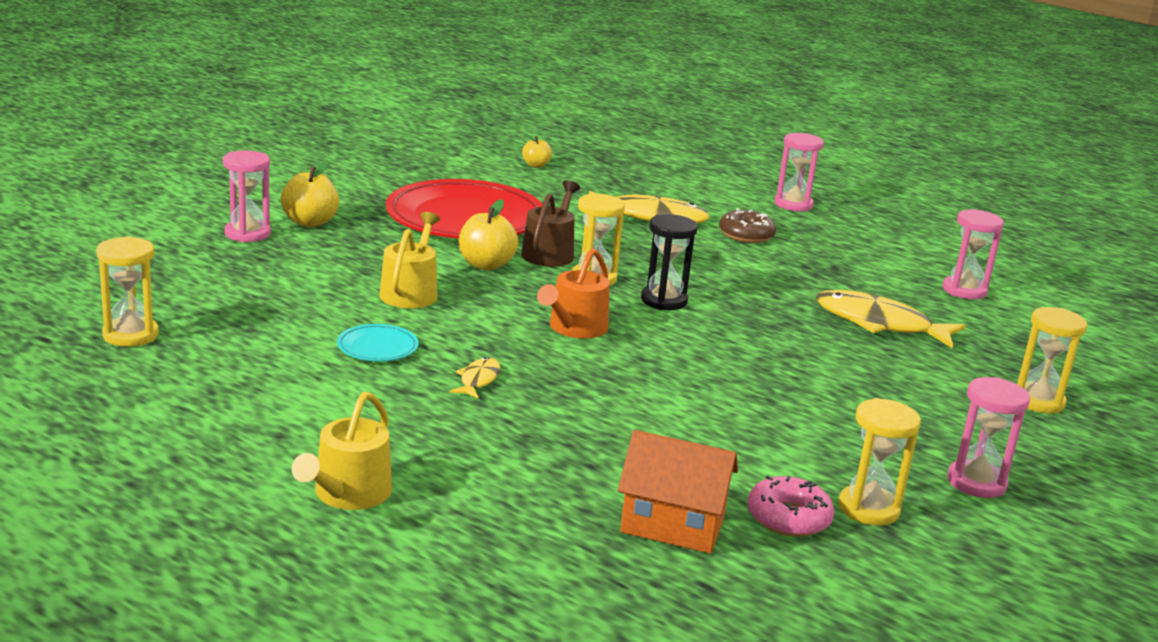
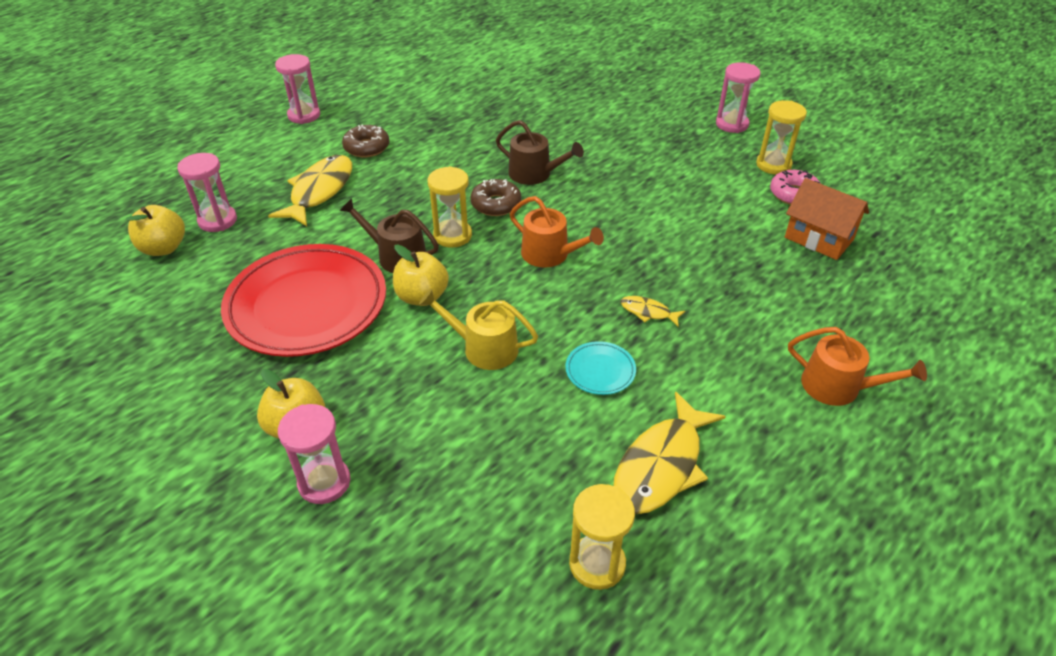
camera: 80 degrees left, 20 degrees up
(348, 494) = (838, 387): yellow watering can -> orange watering can
(536, 165) = (164, 248): yellow apple -> yellow apple, size x1.65
(664, 300) = (496, 204): black hourglass -> brown donut
(672, 525) = (818, 238): orange house -> orange house turned 75 degrees counterclockwise
(740, 324) = (535, 174): none -> brown watering can
(879, 324) = (530, 117): yellow fish -> yellow fish (661, 465)
(964, 290) = (474, 75): pink hourglass -> pink hourglass (217, 220)
(1037, 401) = (630, 84): yellow hourglass -> none

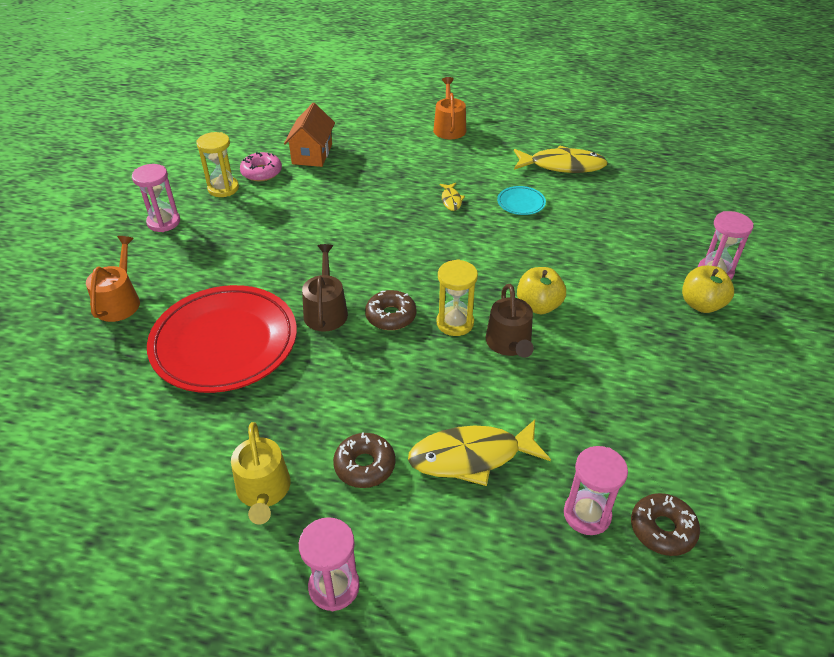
camera: 120 degrees left, 0 degrees up
(164, 248) = (662, 529): yellow apple -> brown donut
(307, 305) = (612, 365): red plate -> red plate (225, 343)
(484, 348) = (553, 255): yellow watering can -> yellow watering can (263, 491)
(550, 254) = (431, 261): orange watering can -> orange watering can (119, 301)
(597, 564) = (637, 168): yellow hourglass -> none

